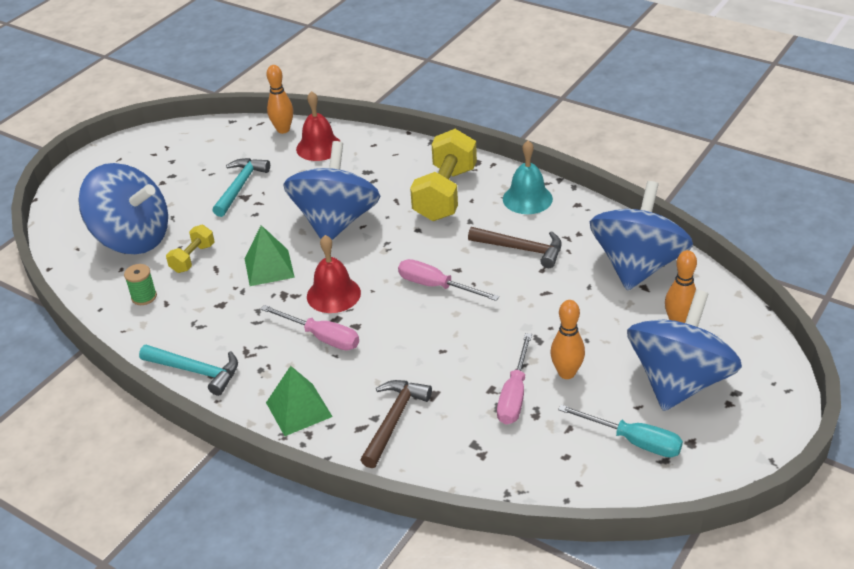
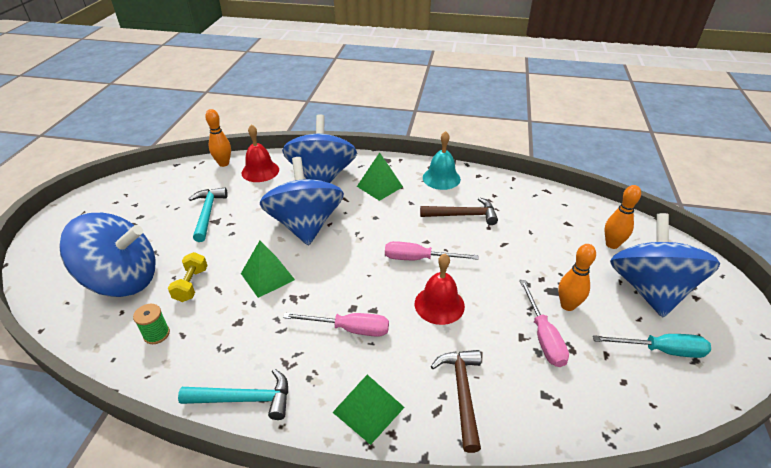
camera: 25 degrees left, 0 degrees up
(333, 294) = (338, 286): red bell -> red bell (439, 304)
(445, 194) = (379, 186): yellow dumbbell -> green pyramid
(637, 266) = (551, 209): blue spinning top -> blue spinning top (322, 177)

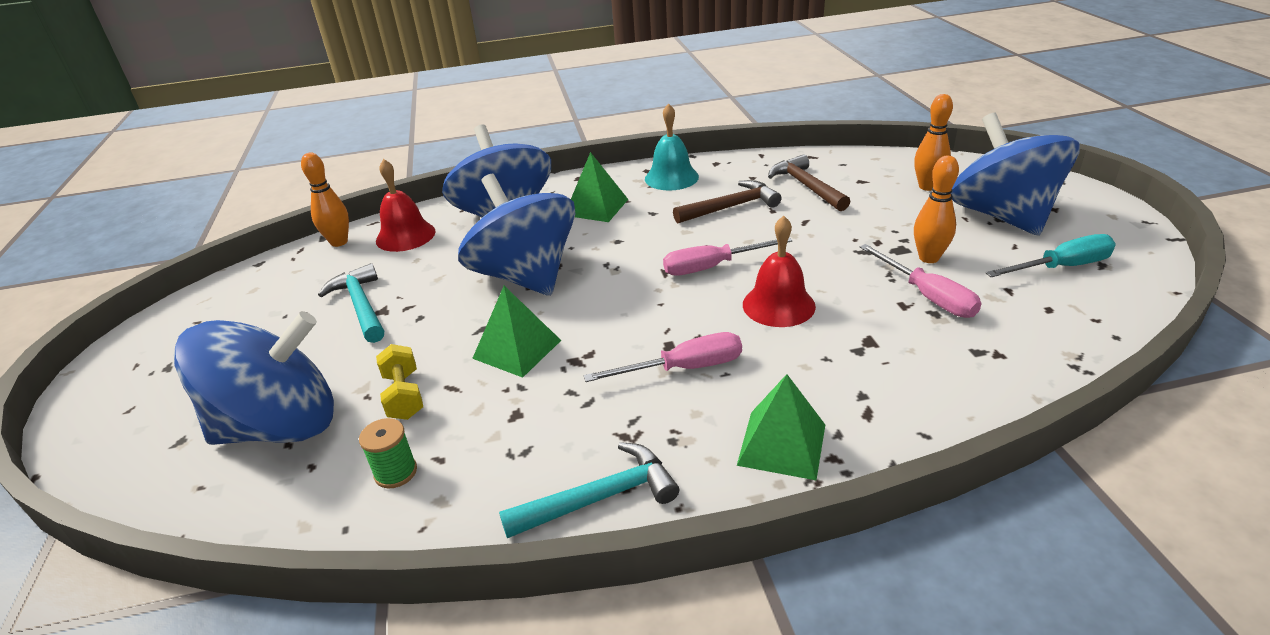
camera: 20 degrees left, 5 degrees down
(462, 393) = (882, 384): brown hammer -> brown hammer (806, 186)

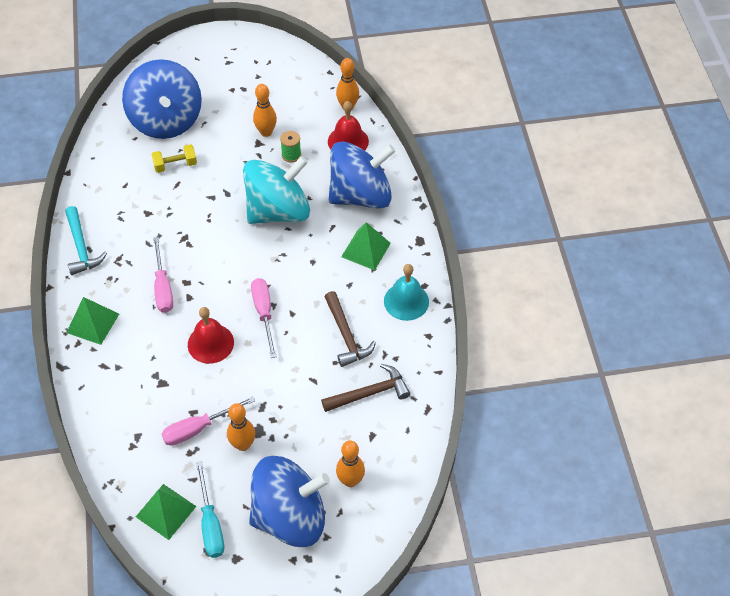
camera: 90 degrees right, 20 degrees up
(361, 305) = (266, 132): turquoise hammer -> orange bowling pin
(396, 472) = (121, 170): green spool -> green spool (291, 155)
(517, 349) = (202, 210): green pyramid -> green pyramid (166, 511)
(526, 276) = (278, 211): blue spinning top -> turquoise spinning top

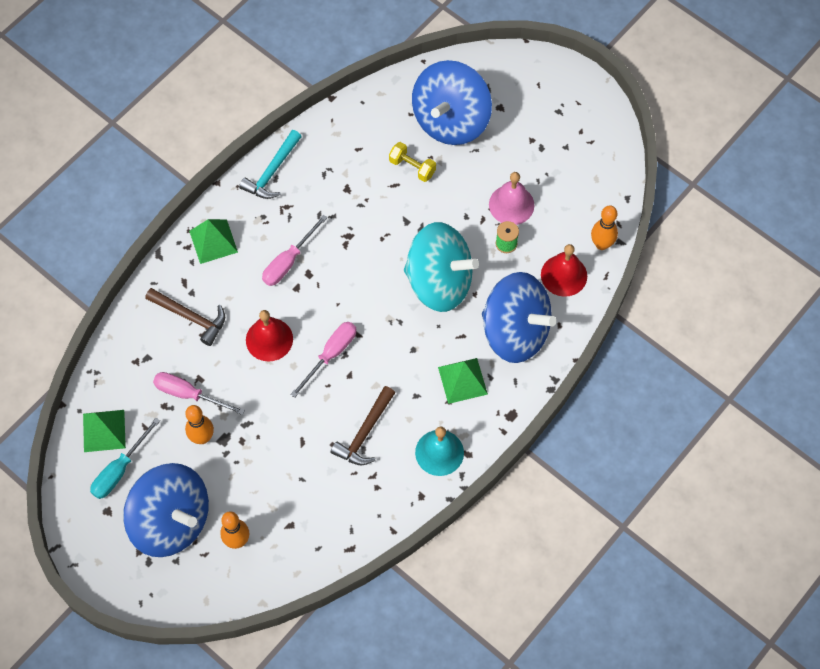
camera: 50 degrees right, 10 degrees up
(266, 132) = (511, 204): orange bowling pin -> pink bell
(370, 393) = (327, 493): brown hammer -> brown hammer (191, 317)

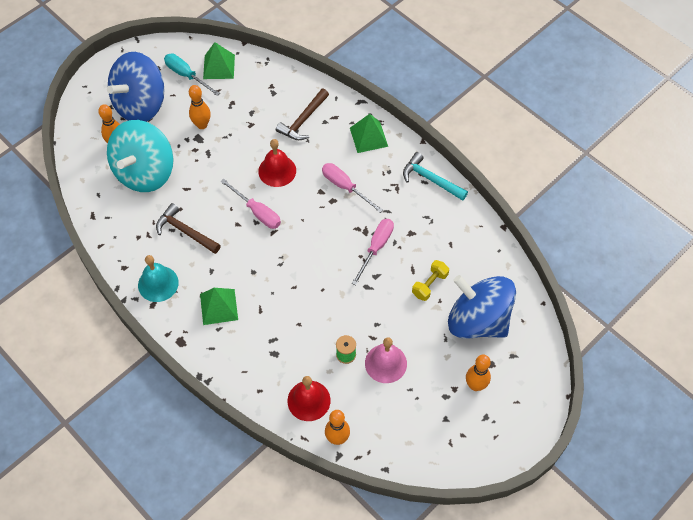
camera: 95 degrees right, 5 degrees down
(189, 394) = (239, 118): pink screwdriver -> pink screwdriver (376, 248)
(439, 282) = (313, 297): turquoise spinning top -> turquoise spinning top (145, 172)
(515, 332) = (258, 353): blue spinning top -> none
(525, 121) = (475, 385): none -> orange bowling pin

